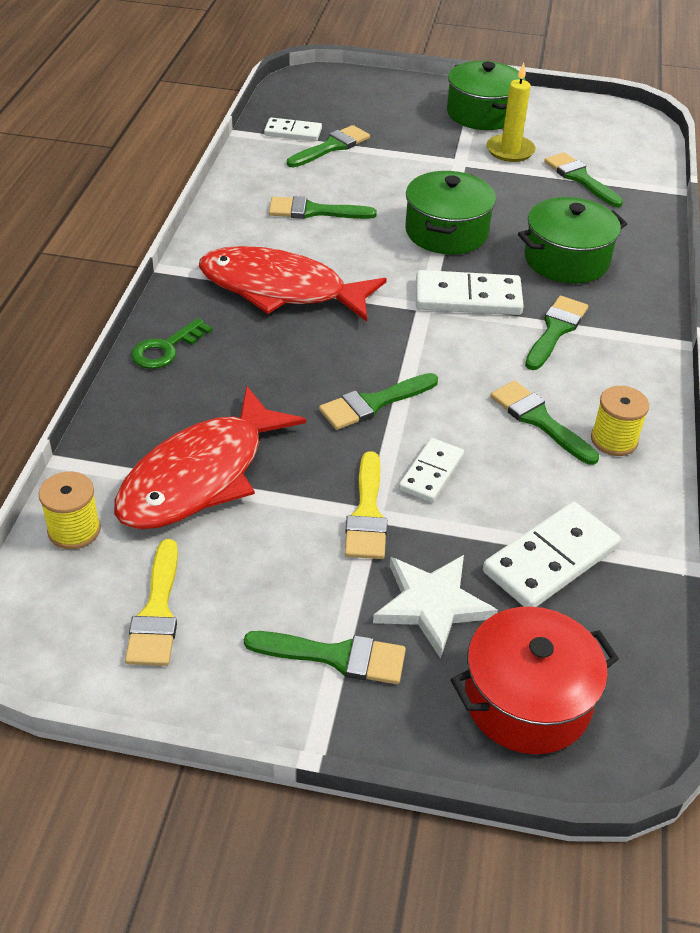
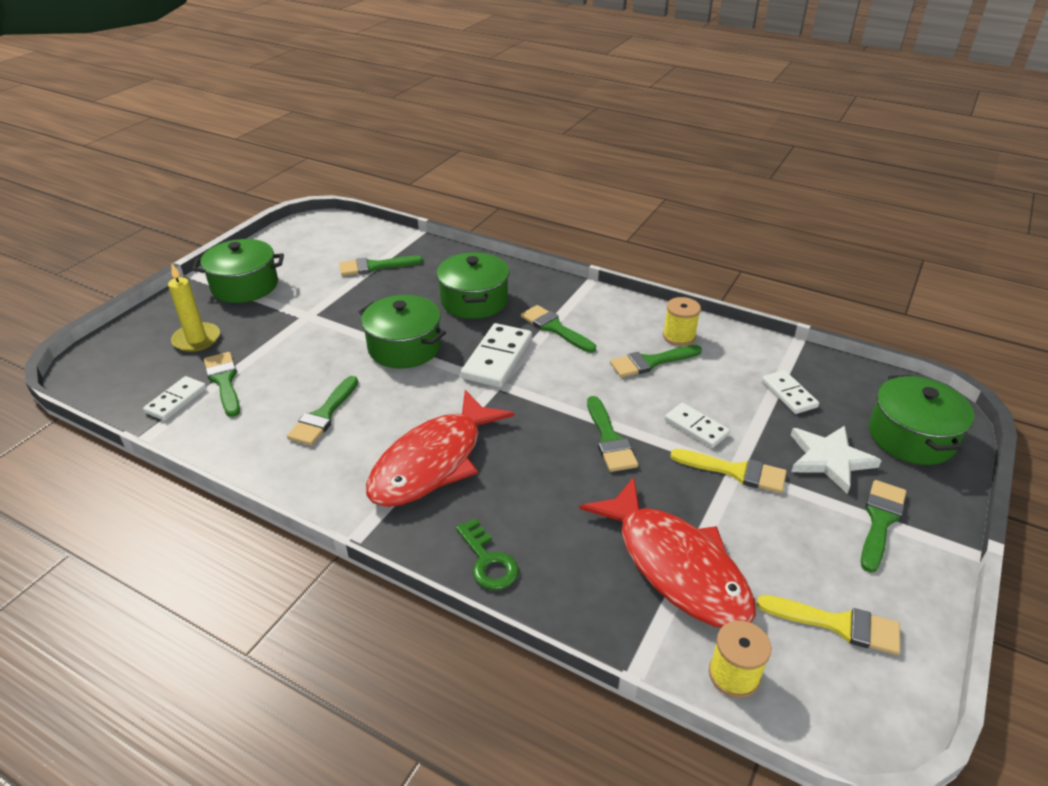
camera: 70 degrees left, 5 degrees down
(510, 151) = (312, 287): yellow candle -> yellow candle (196, 339)
(527, 700) = (911, 437): red pot -> green pot
(550, 559) = (788, 394): white domino -> white domino, size x0.62

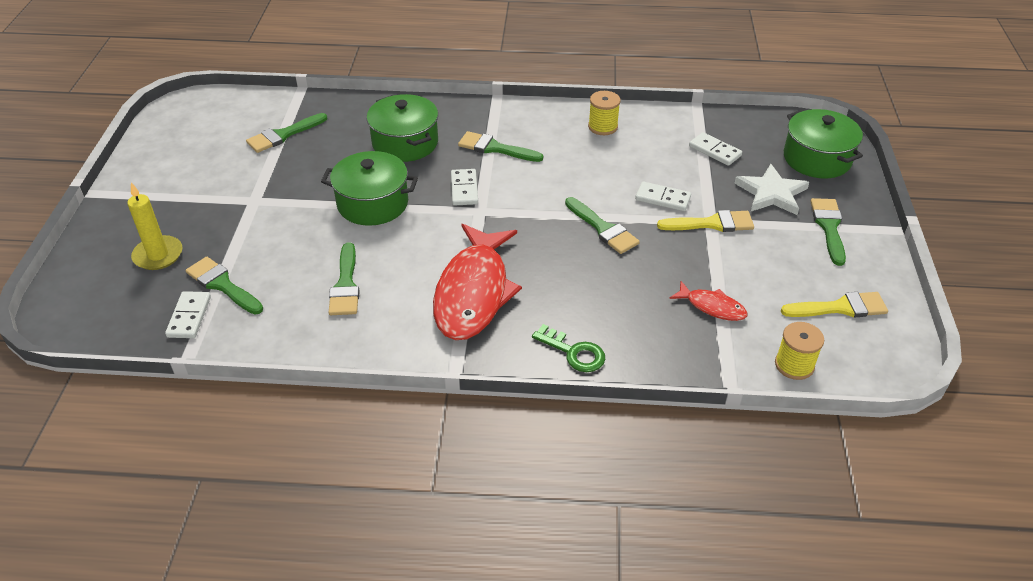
camera: 25 degrees left, 5 degrees up
(245, 286) = (163, 189): green pot -> none
(497, 358) = (464, 189): white domino -> white domino, size x0.62
(651, 362) = (594, 155): green brush -> none
(676, 566) = (712, 307): red fish -> red fish, size x0.46

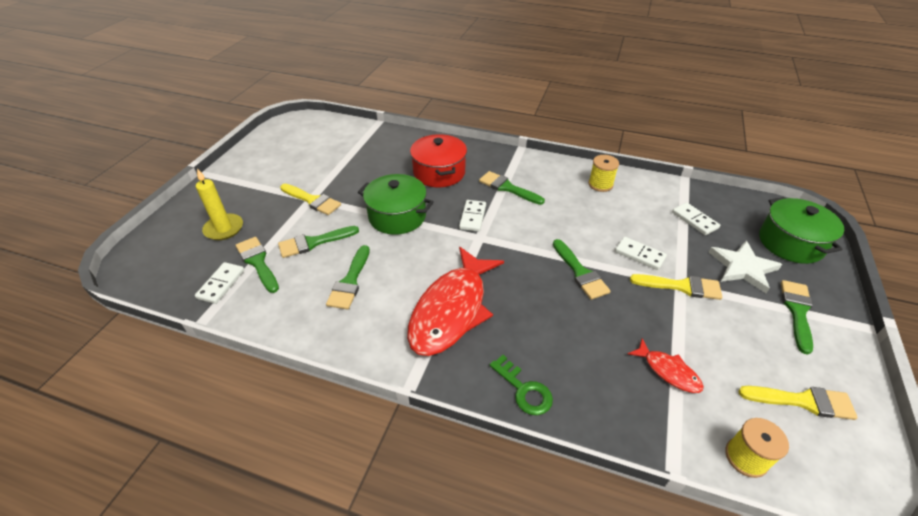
camera: 15 degrees right, 0 degrees up
(257, 203) = (312, 200): none -> yellow brush
(283, 135) = (353, 153): green brush -> green brush (314, 242)
(405, 143) = (439, 172): green pot -> red pot

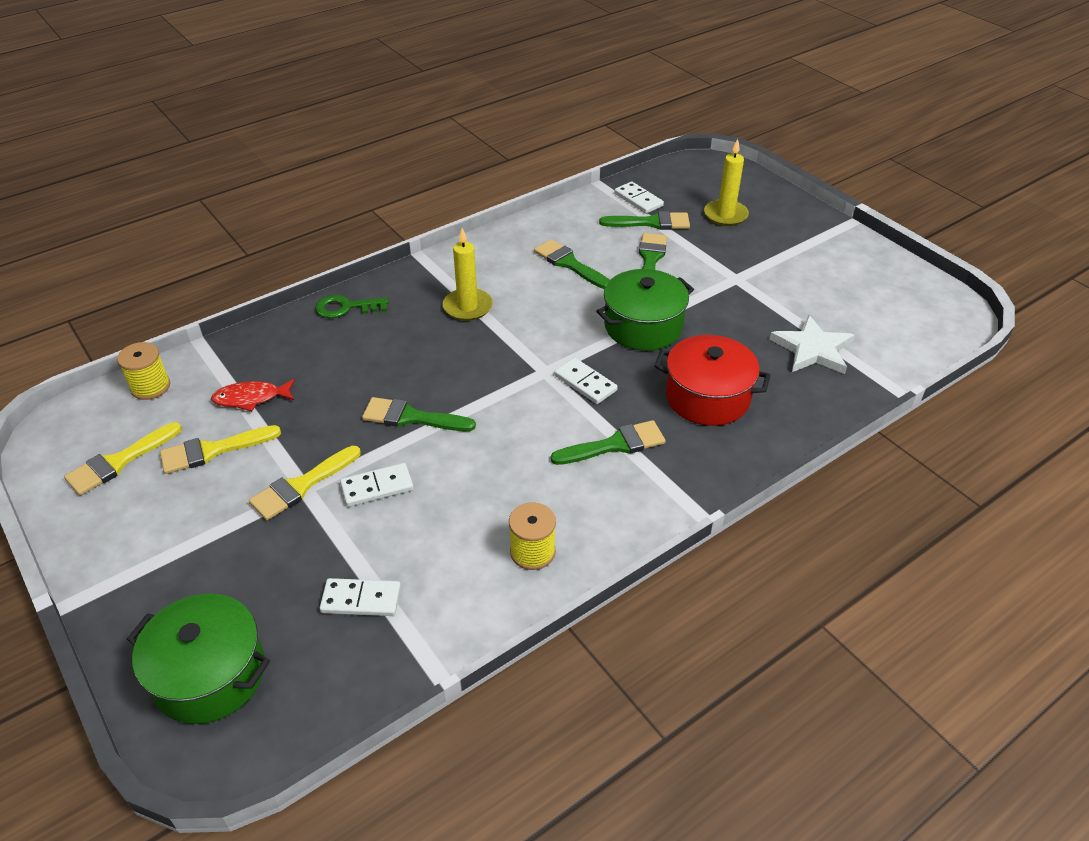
camera: 125 degrees right, 0 degrees up
(312, 200) = (730, 278): yellow brush -> yellow brush (213, 450)
(452, 310) = (467, 307): red fish -> yellow candle
(743, 268) = (251, 570): white star -> white star (813, 349)
(797, 311) = (158, 558): green brush -> none

